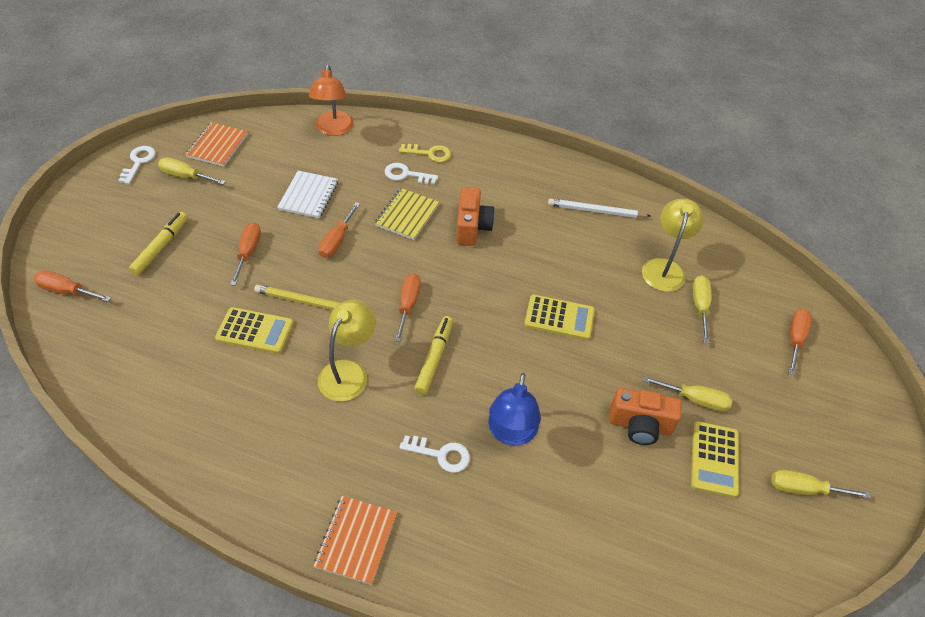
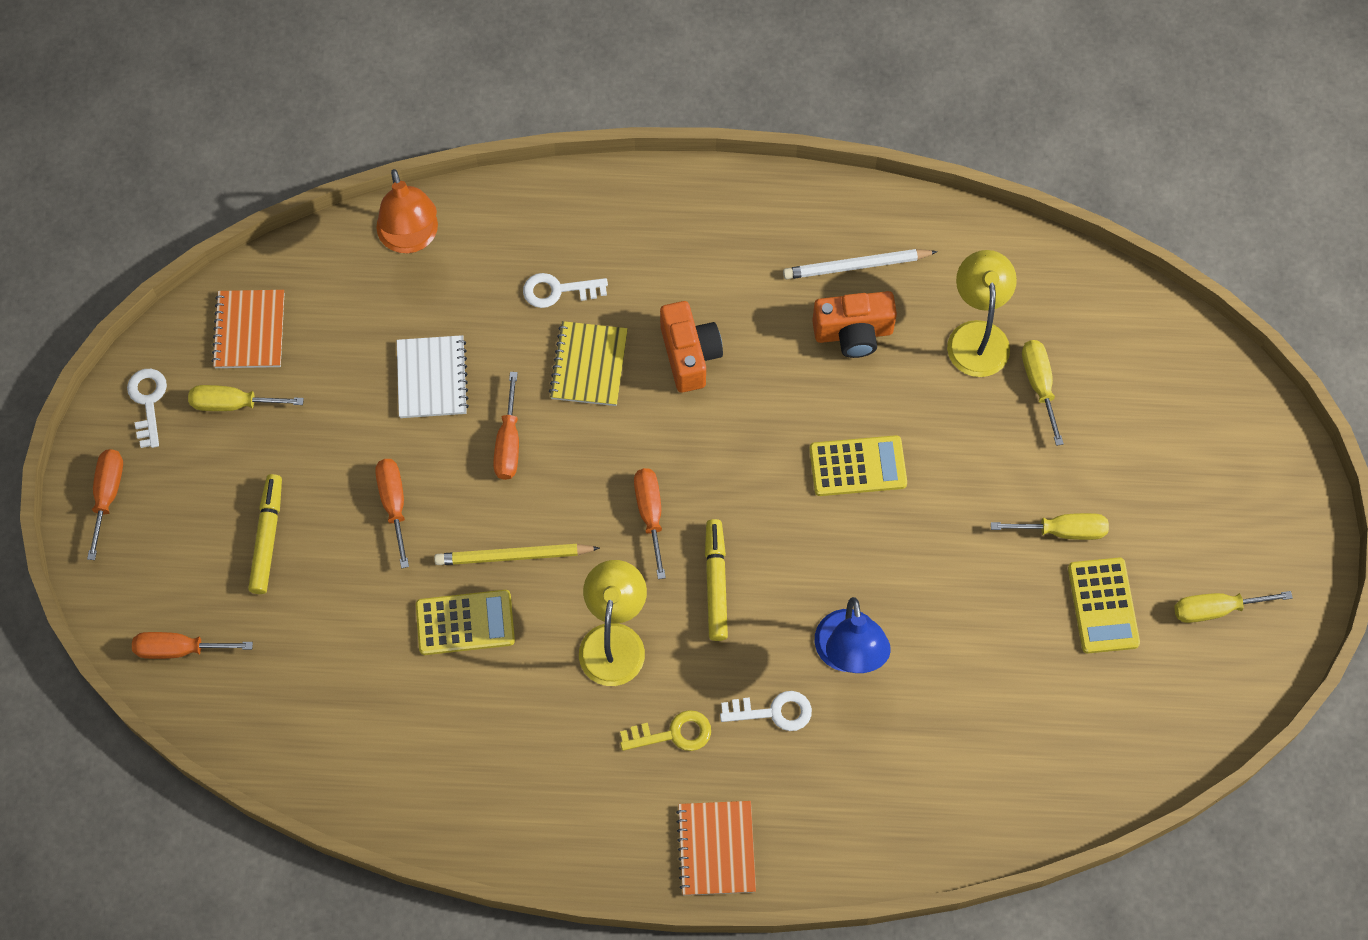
camera: 15 degrees left, 15 degrees up
(429, 153) = (576, 238): yellow key -> yellow key (673, 734)
(640, 425) = (1003, 590): orange camera -> orange camera (853, 333)
(795, 339) = (1173, 395): orange screwdriver -> orange screwdriver (108, 495)

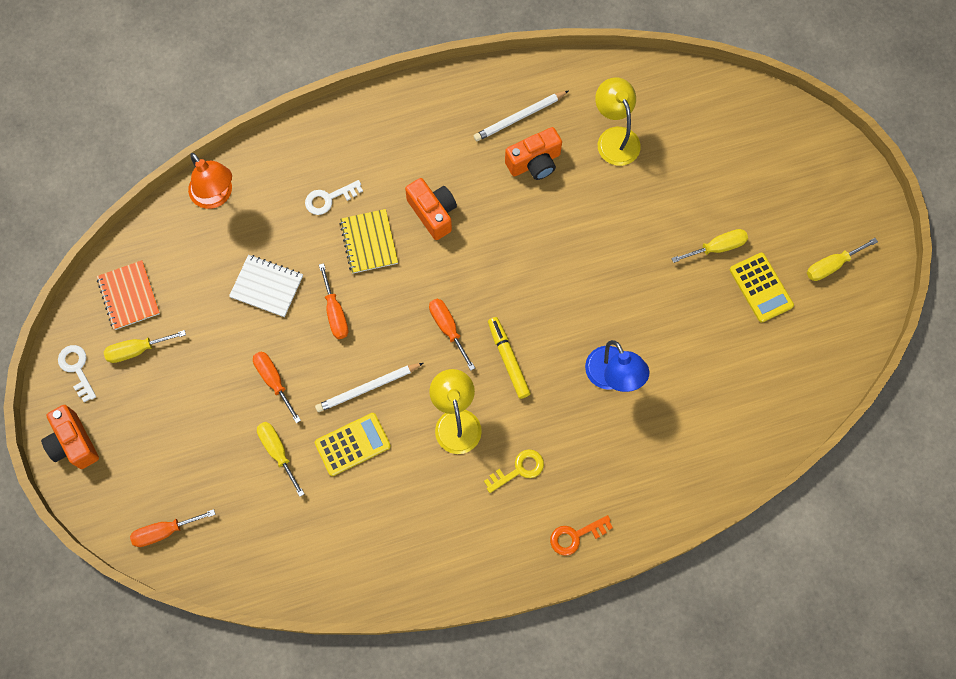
camera: 20 degrees left, 5 degrees up
(108, 495) = (73, 443): orange screwdriver -> orange camera
(267, 537) = (196, 433): yellow marker -> none
(432, 378) = (267, 286): white notebook -> white notebook turned 45 degrees counterclockwise
(514, 556) = (368, 388): yellow pencil -> white pencil
(716, 849) = (575, 536): orange notebook -> orange key
(773, 712) = (578, 431): white key -> none
(857, 466) = (571, 250): yellow calculator -> none
(1039, 385) = (666, 157): yellow screwdriver -> yellow screwdriver (277, 452)

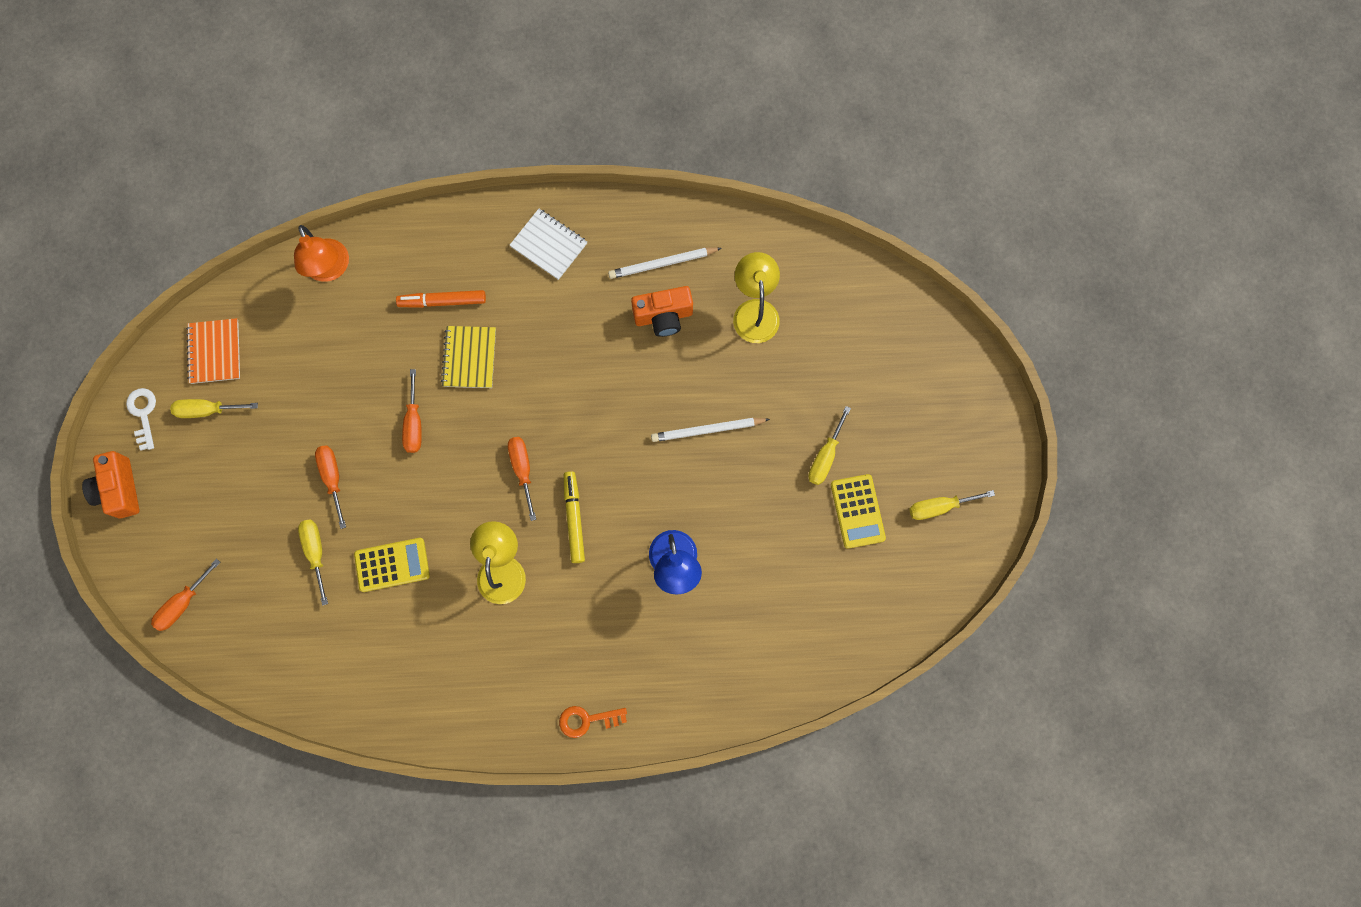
camera: 15 degrees right, 5 degrees up
(164, 531) = (183, 603): orange screwdriver -> orange screwdriver turned 45 degrees counterclockwise
(267, 286) = (354, 378): white notebook -> white notebook (549, 245)
(329, 199) = (442, 301): white key -> orange marker
(368, 388) = (424, 510): white pencil -> white pencil (708, 430)
(433, 213) = (543, 344): orange camera -> none
(518, 469) = (550, 636): yellow key -> none
(717, 247) = (825, 456): yellow screwdriver -> yellow screwdriver turned 120 degrees clockwise

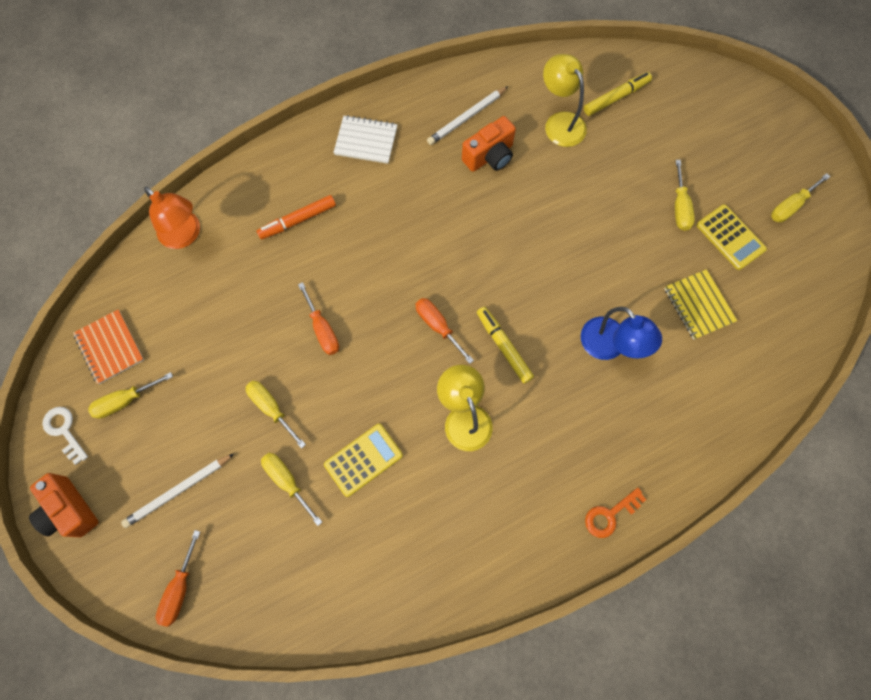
camera: 25 degrees left, 5 degrees down
(333, 478) = (271, 408): orange screwdriver -> yellow screwdriver
(469, 358) = (344, 255): yellow notebook -> yellow notebook (698, 305)
(708, 430) = (575, 227): white pencil -> white pencil (178, 490)
(828, 309) = (616, 97): none -> yellow marker

